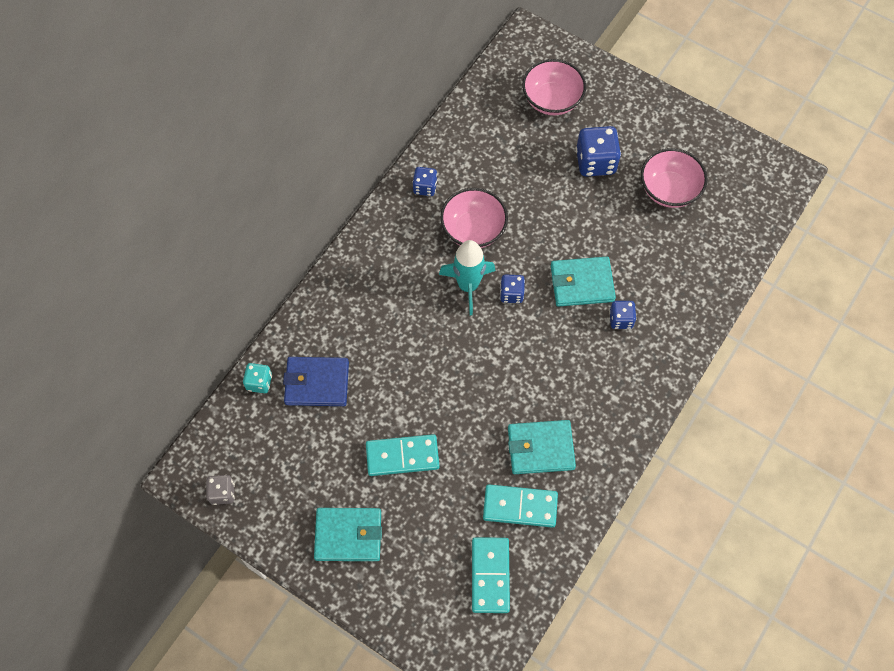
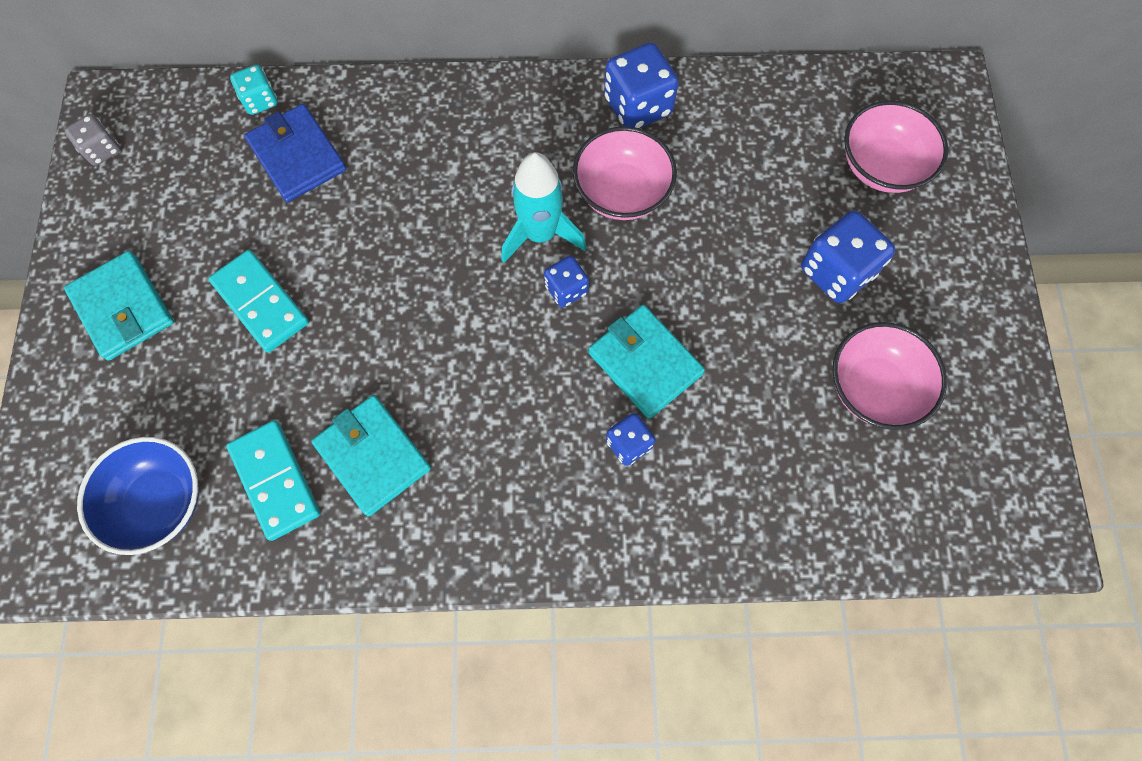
camera: 55 degrees right, 5 degrees up
(425, 187) = (638, 106): blue dice -> blue dice, size x1.74
(490, 575) = (160, 502): turquoise domino -> blue bowl

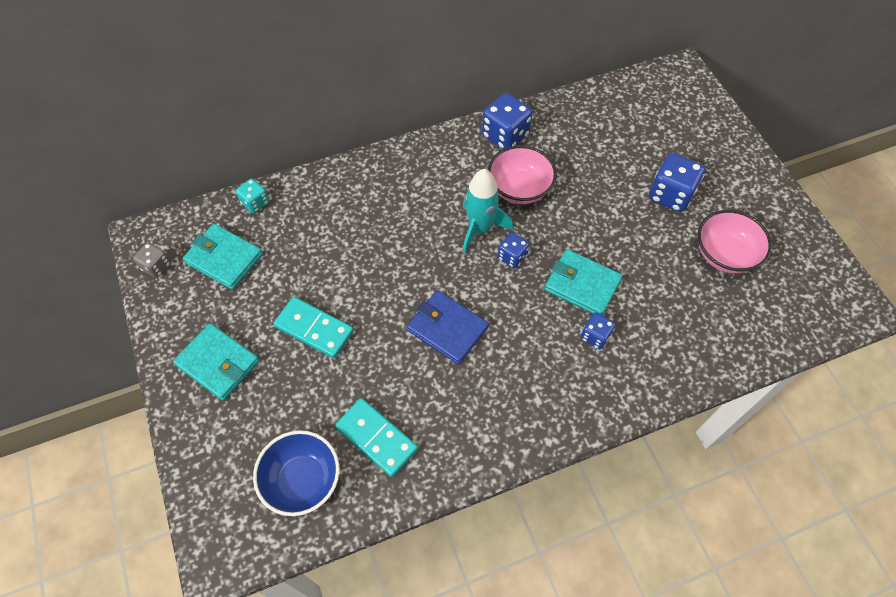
camera: 20 degrees left, 10 degrees down
(297, 156) = (297, 230): blue wallet -> blue wallet (447, 329)
(373, 456) = (435, 400): turquoise wallet -> turquoise wallet (224, 258)
(881, 166) = (667, 127): pink bowl -> none

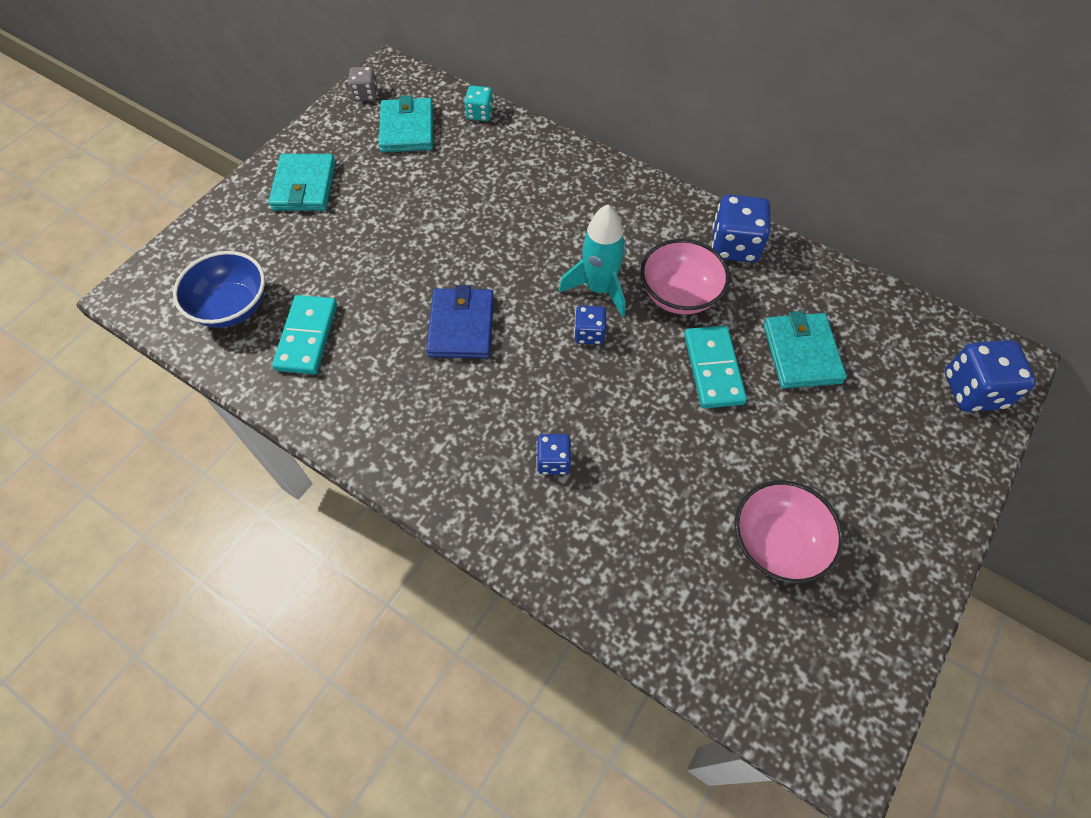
camera: 55 degrees right, 0 degrees up
(314, 329) = (385, 228): turquoise domino -> turquoise domino (713, 369)
(582, 285) = (608, 415): turquoise wallet -> turquoise wallet (801, 353)
(670, 195) = (808, 441): blue dice -> blue dice (973, 390)

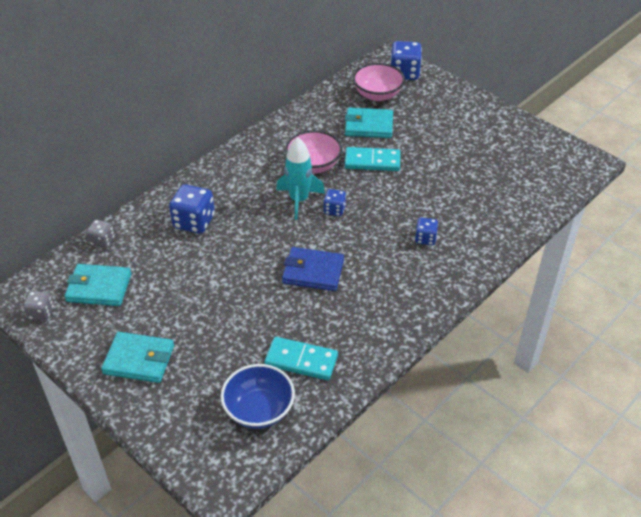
camera: 80 degrees left, 15 degrees down
(480, 114) = (102, 241): turquoise dice -> grey dice
(734, 246) = (281, 135): blue dice -> blue dice (194, 222)
(777, 543) = (485, 159): pink bowl -> pink bowl (377, 95)

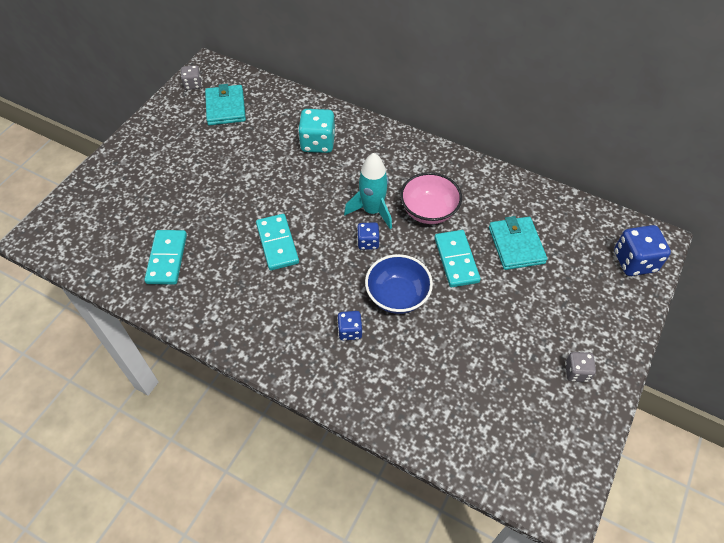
camera: 75 degrees right, 10 degrees up
(102, 241) = (277, 93): grey dice -> grey dice (576, 372)
(139, 360) = (154, 153): turquoise wallet -> none
(194, 222) = (318, 143): blue dice -> turquoise dice
(259, 410) = (110, 241): blue bowl -> blue bowl (397, 296)
(313, 271) = (277, 243): blue wallet -> turquoise domino
(377, 95) = (577, 243): pink bowl -> none

